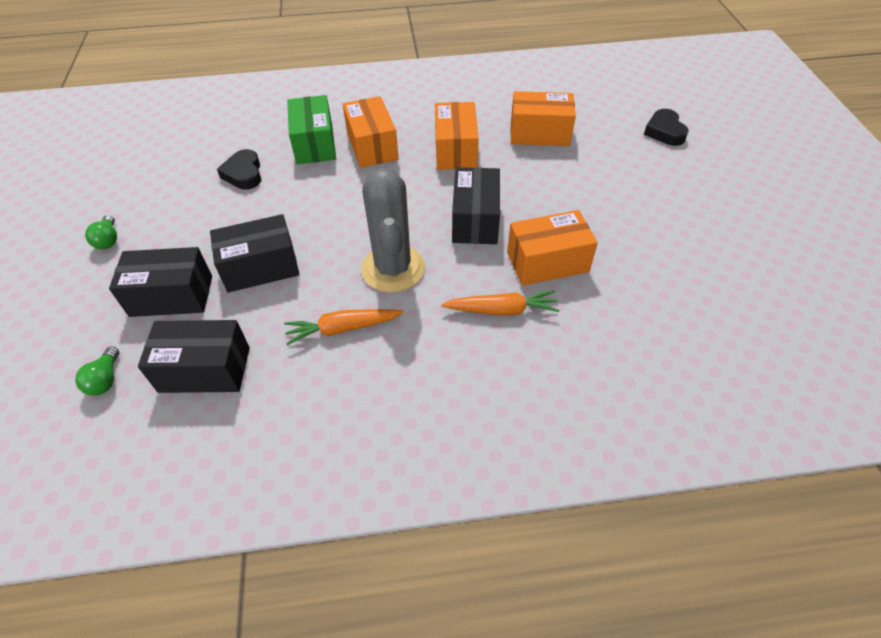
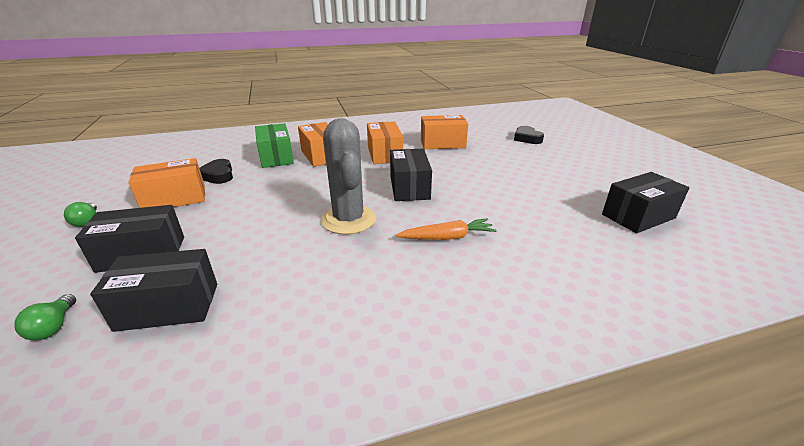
camera: 10 degrees left, 20 degrees down
(260, 267) = (230, 228): black box -> black box (638, 216)
(342, 329) = (308, 262): orange carrot -> none
(547, 262) = (473, 206): orange box -> orange box (175, 199)

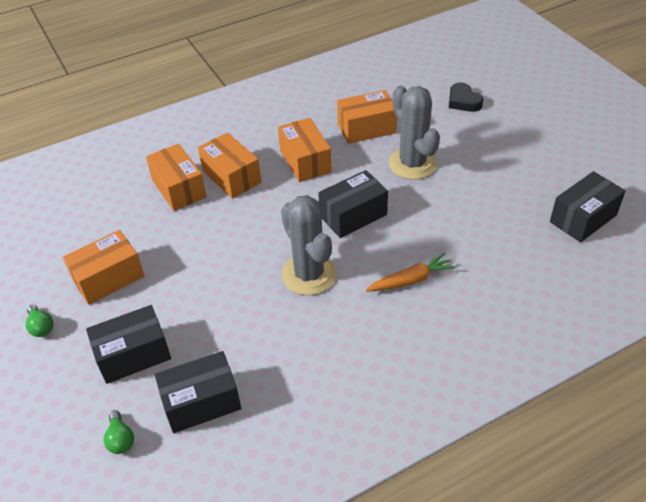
camera: 10 degrees left, 15 degrees up
(218, 175) = (130, 233): black heart -> none
(276, 157) = (179, 188): green box -> orange box
(409, 188) = (353, 215): black box -> black box turned 75 degrees clockwise
(474, 165) = (412, 164): none -> grey cactus

